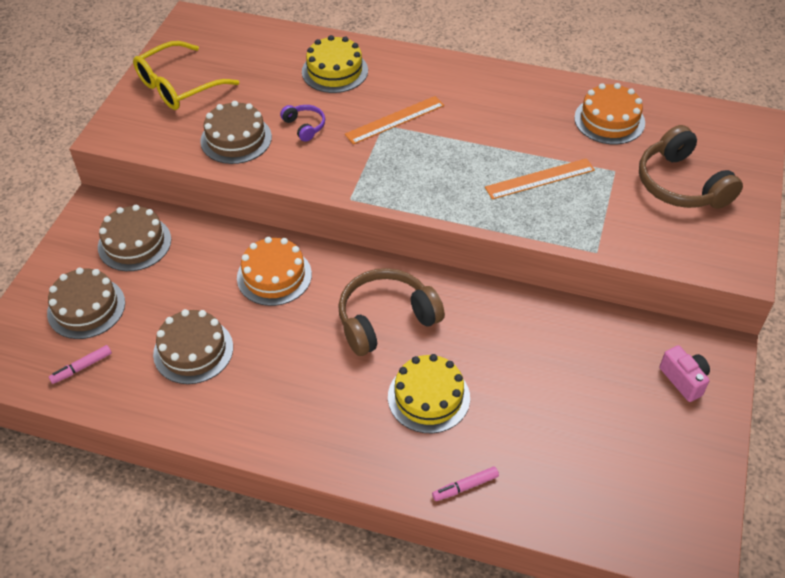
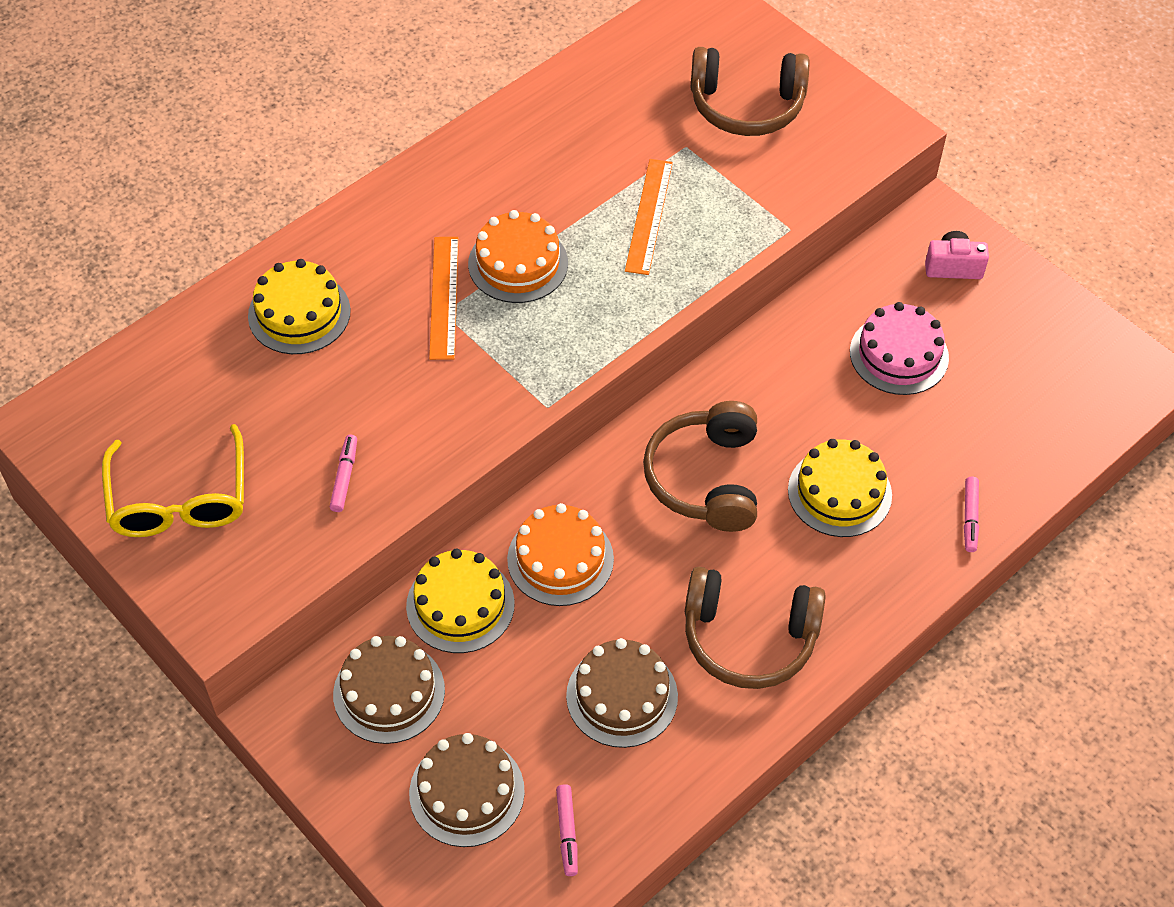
camera: 60 degrees left, 5 degrees up
(212, 246) = (460, 605): none -> yellow cake
(236, 139) = (345, 477): brown cake -> pink marker
(277, 397) = (749, 638): none -> brown headphones
(304, 126) = (381, 393): purple headphones -> none
(575, 381) = (899, 354): none -> pink cake
(609, 120) = (605, 105): orange cake -> orange cake (518, 263)

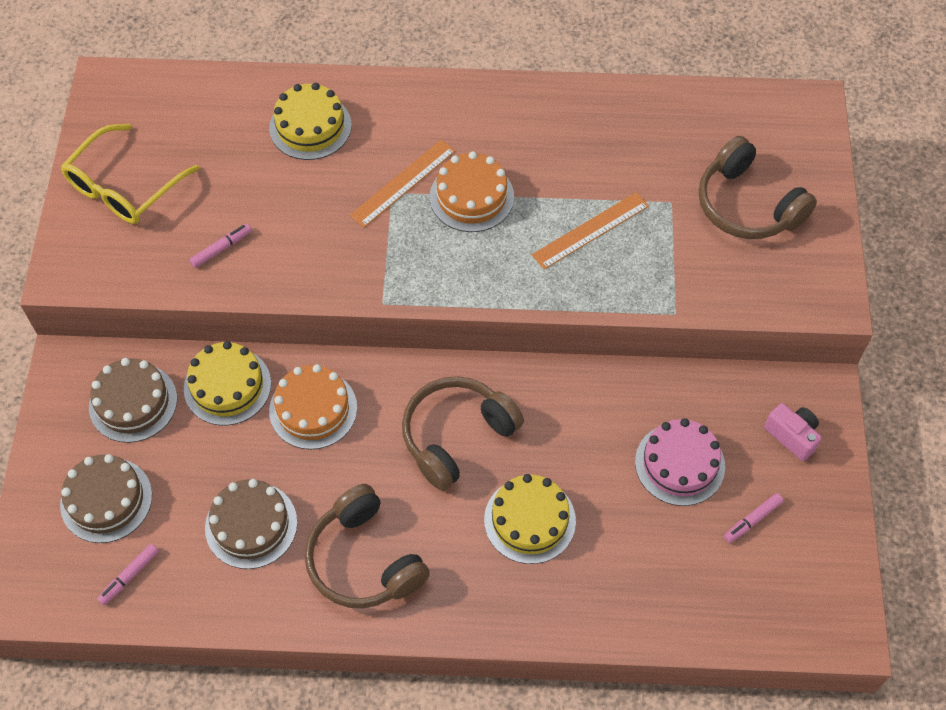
camera: 45 degrees right, 5 degrees up
(970, 518) = (595, 614): pink marker -> pink marker (752, 520)

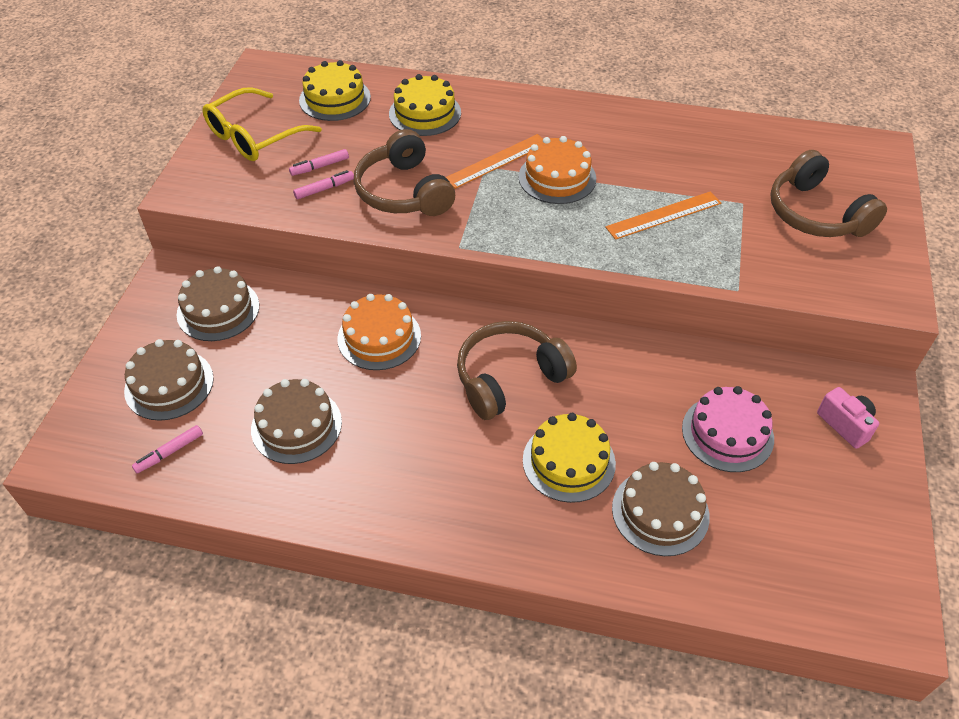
camera: 10 degrees right, 10 degrees down
(227, 386) = (306, 308): yellow cake -> yellow cake (335, 99)
(364, 560) = (397, 472): brown headphones -> brown headphones (404, 192)
(624, 559) = (660, 512): none -> brown cake
(752, 520) = (799, 496): pink marker -> pink marker (319, 167)

